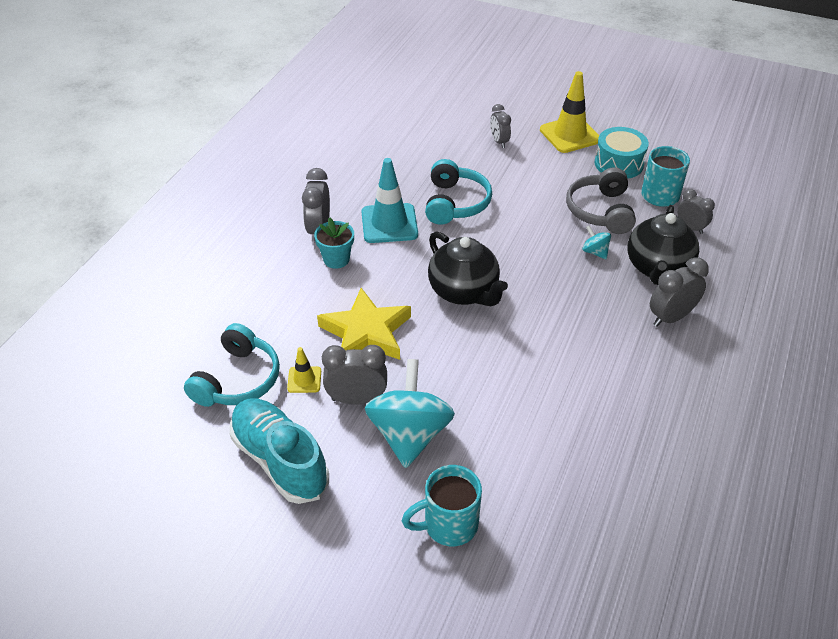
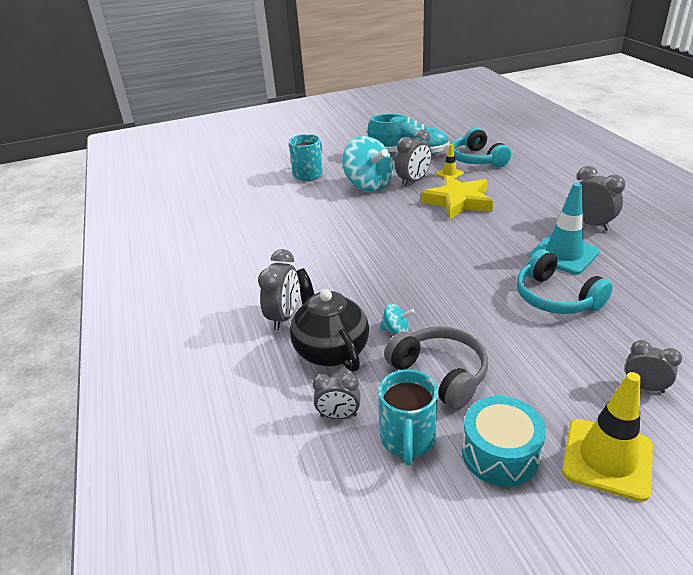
camera: 140 degrees right, 10 degrees down
(336, 259) = (545, 218): turquoise flower pot -> none
(464, 292) = (442, 248): black teapot -> none

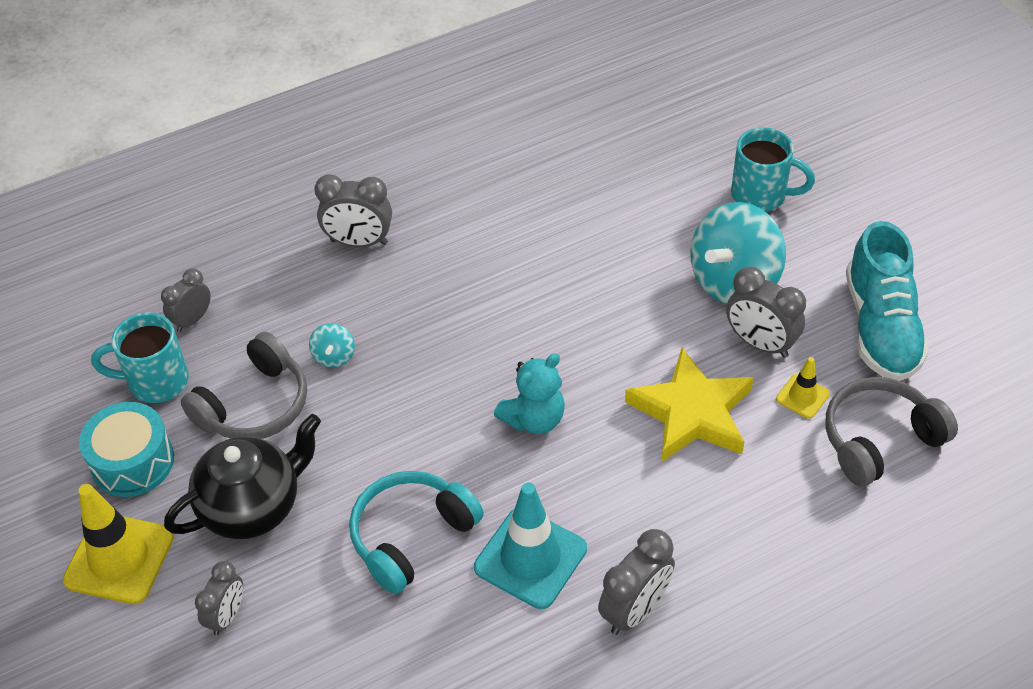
camera: 80 degrees right, 15 degrees up
(330, 350) = (297, 296): black teapot -> black teapot (253, 506)
(338, 415) = (192, 320): grey clock -> grey clock turned 45 degrees clockwise
(460, 249) = (534, 419): none -> turquoise teddy bear
(477, 159) = (879, 440): turquoise headphones -> grey headphones

